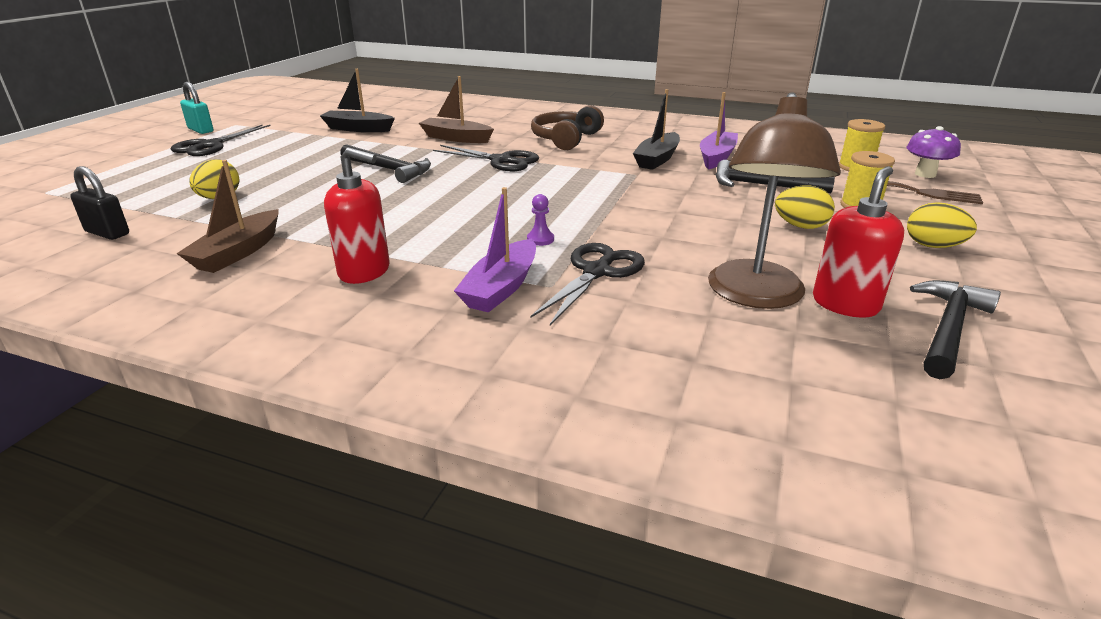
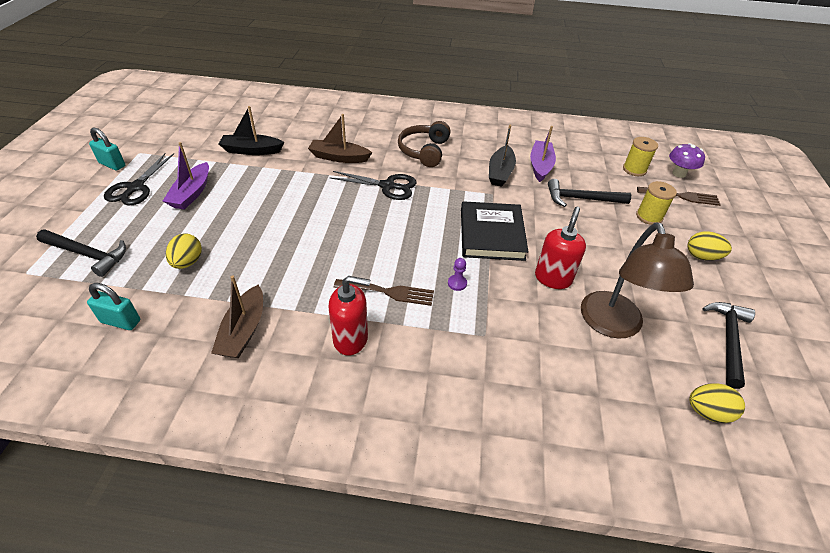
camera: 15 degrees left, 15 degrees up
(107, 233) = (120, 321): black padlock -> turquoise padlock
(389, 169) = (306, 207): black hammer -> black hammer (87, 254)
(443, 239) = (389, 292): none -> brown fork
(501, 288) = (453, 343): purple boat -> purple boat (191, 193)
(597, 272) = (508, 315): black scissors -> none
(615, 204) = (491, 234): none -> black book
(800, 226) = (619, 245): yellow egg -> yellow egg (707, 412)
(845, 304) = (667, 325): red soap dispenser -> red soap dispenser (553, 278)

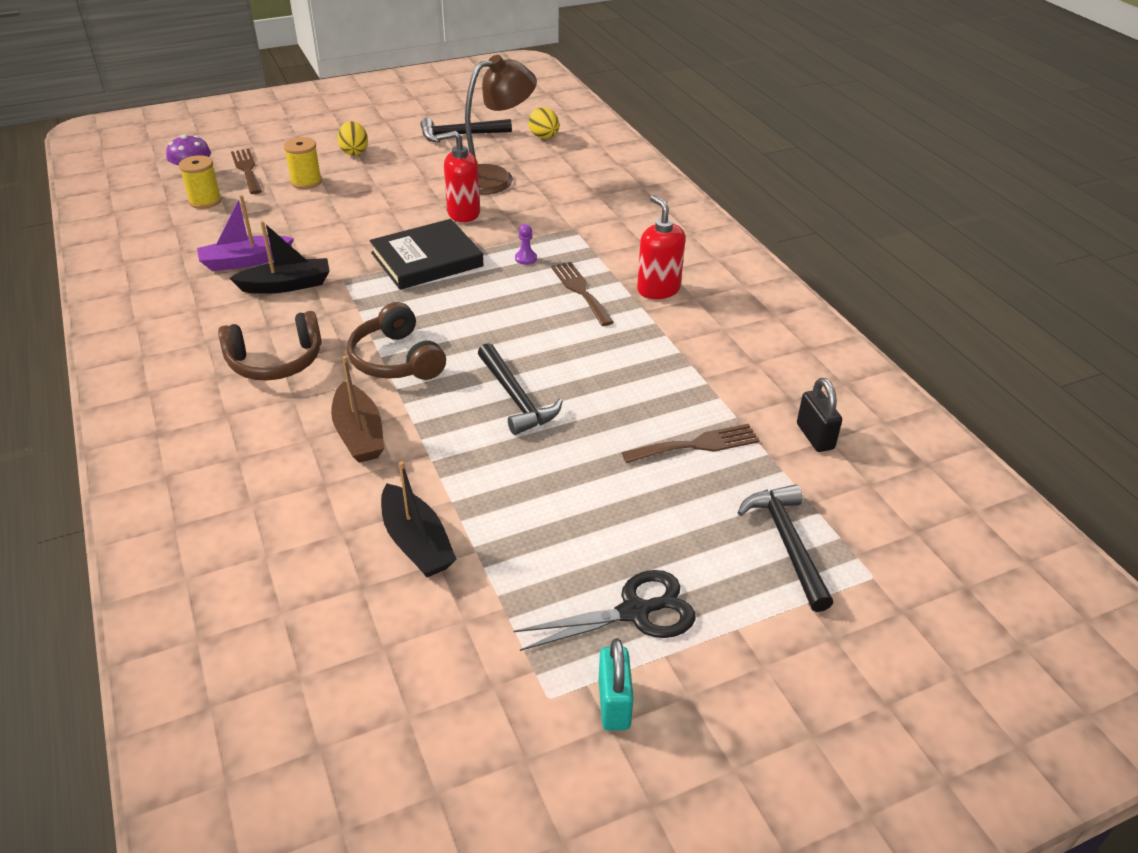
camera: 120 degrees left, 5 degrees down
(120, 321) = (815, 436): turquoise padlock -> black padlock
(187, 262) = (697, 445): yellow egg -> brown fork
(191, 193) = (584, 534): purple boat -> none
(243, 331) = (724, 351): brown boat -> none
(387, 186) = (396, 360): black scissors -> brown headphones
(581, 199) = (303, 222): black hammer -> black hammer (516, 398)

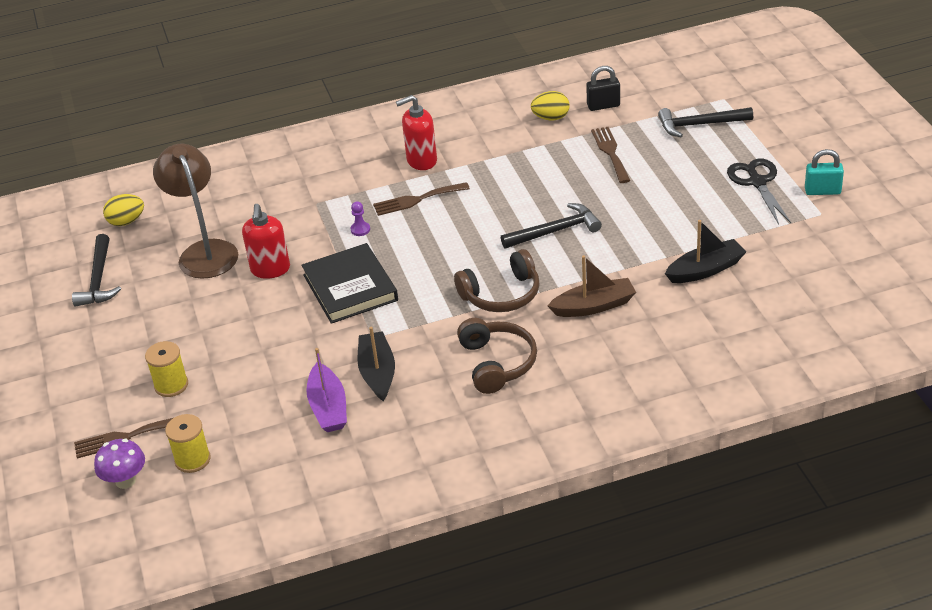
camera: 80 degrees left, 0 degrees up
(354, 152) = (111, 356): yellow egg -> yellow egg (551, 118)

